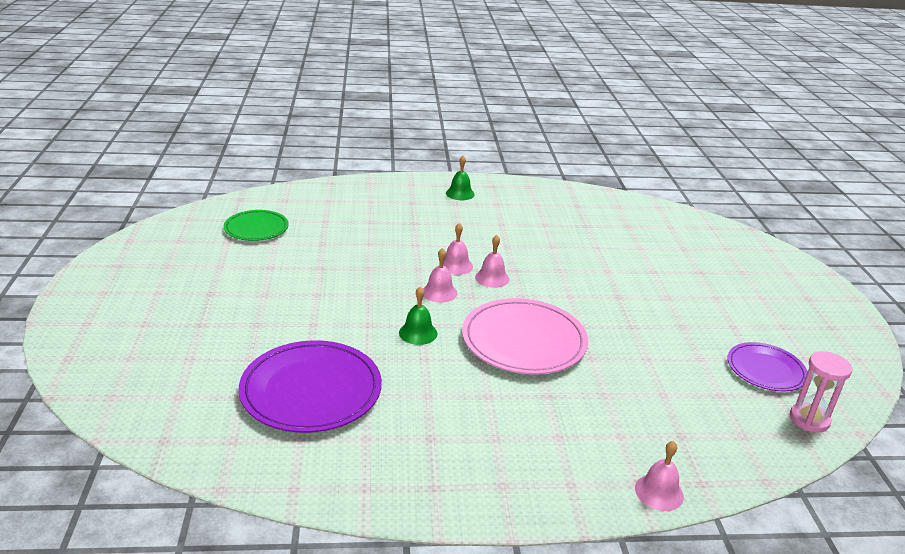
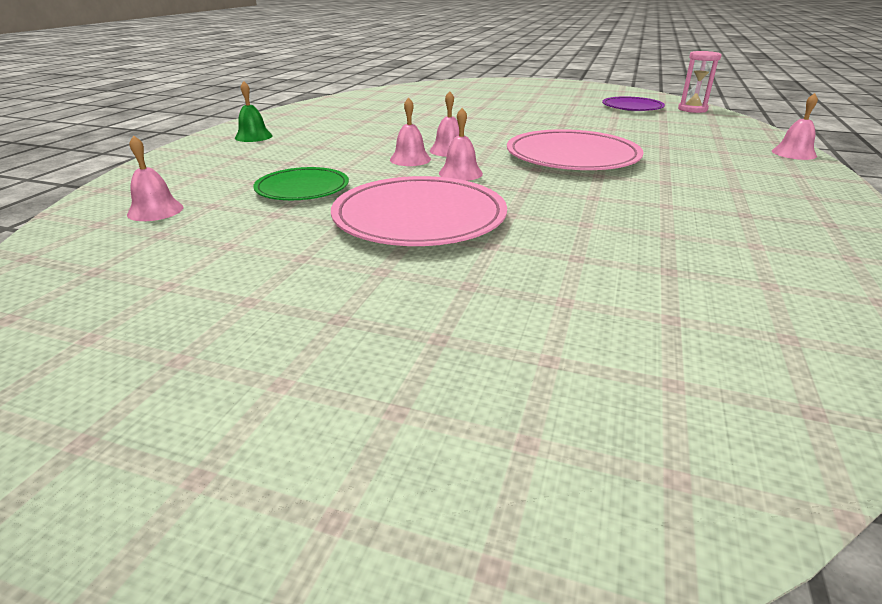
camera: 65 degrees left, 0 degrees up
(256, 228) = (158, 255): green plate -> green plate (302, 188)
(308, 208) = (155, 210): none -> pink bell
(311, 390) = (656, 265): purple plate -> none
(343, 291) = (419, 217): none -> pink plate
(418, 333) = (540, 193): green bell -> none

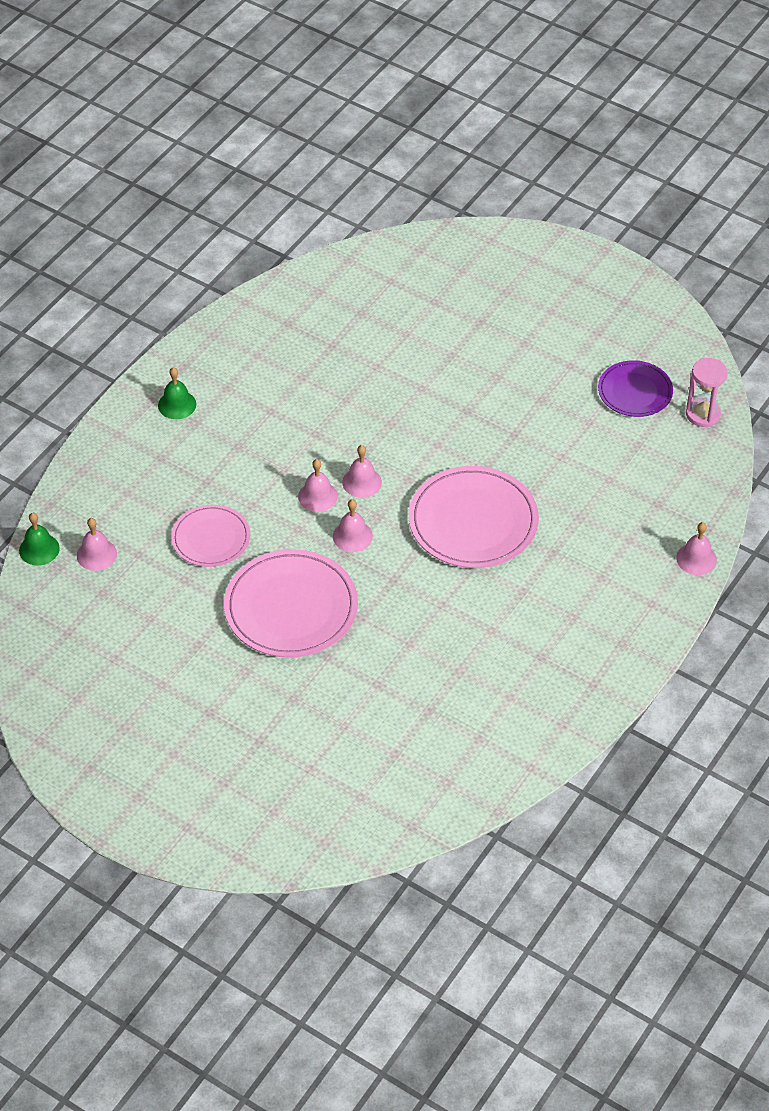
camera: 15 degrees right, 20 degrees up
(75, 215) = (39, 549): none -> green bell
(302, 188) = (211, 538): green plate -> pink plate

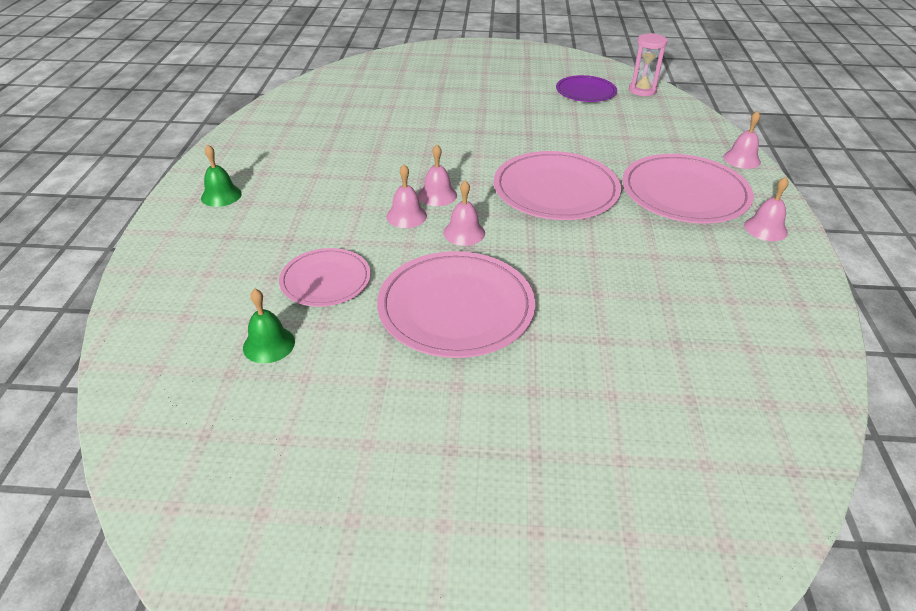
camera: 30 degrees left, 10 degrees down
(39, 549) = (122, 359): green bell -> green bell (269, 344)
(96, 554) = (201, 339): pink bell -> pink bell (765, 228)
(590, 576) = (684, 193): none -> pink plate

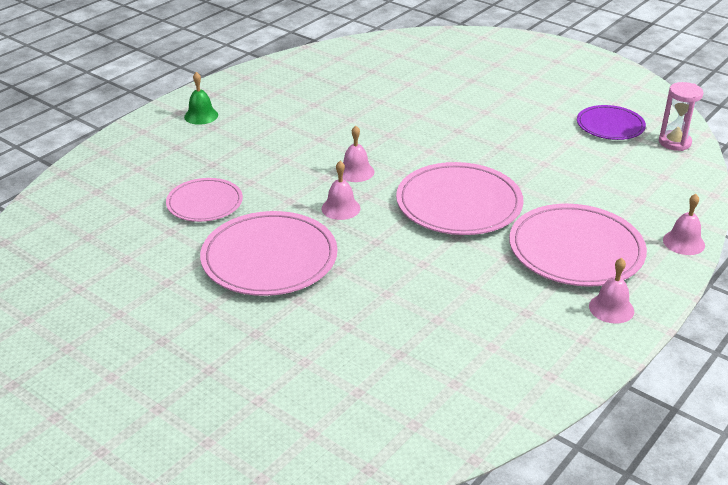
camera: 35 degrees right, 5 degrees down
(269, 344) = (126, 229): green bell -> none
(406, 216) = (313, 179): pink bell -> none

